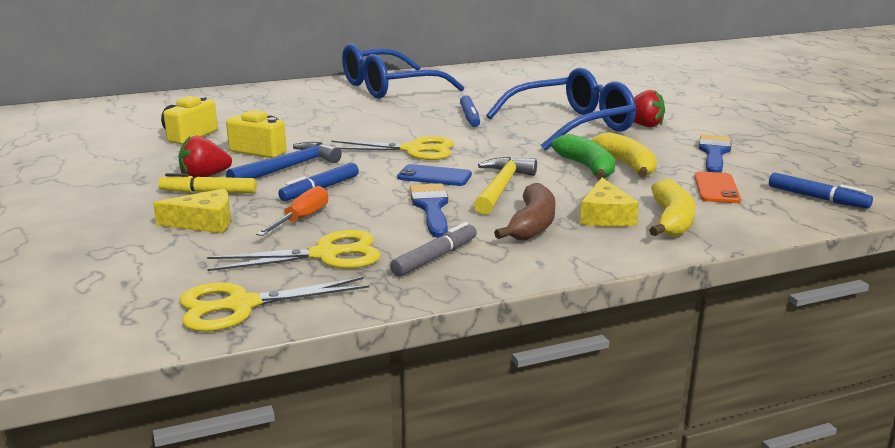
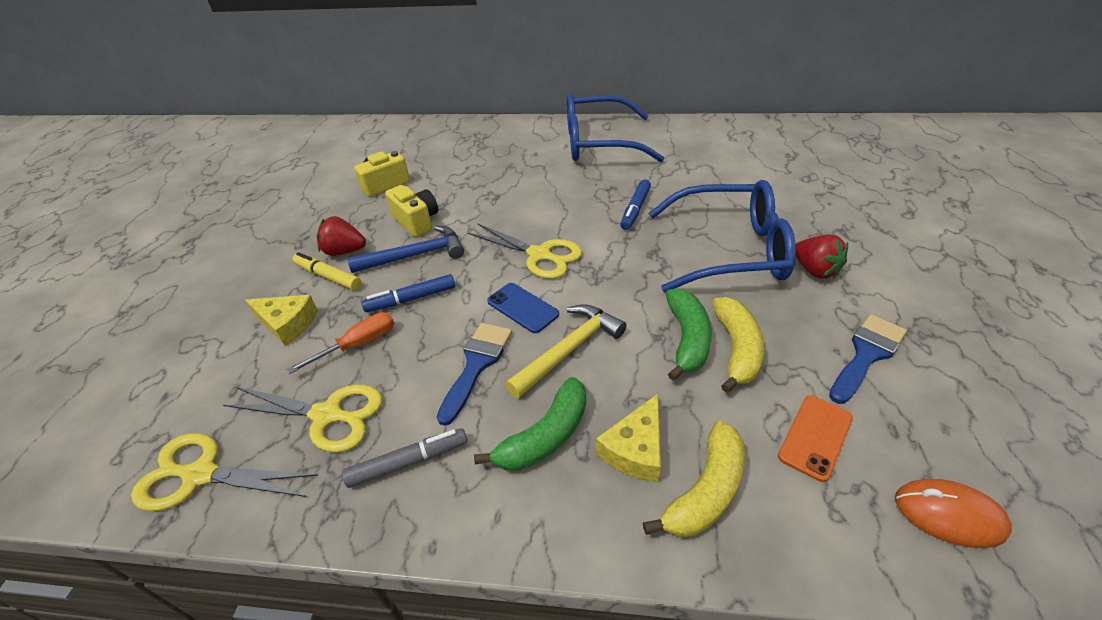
camera: 30 degrees right, 20 degrees up
(532, 225) = (545, 436): brown banana -> green banana
(817, 198) = (949, 514): blue marker -> orange mouse

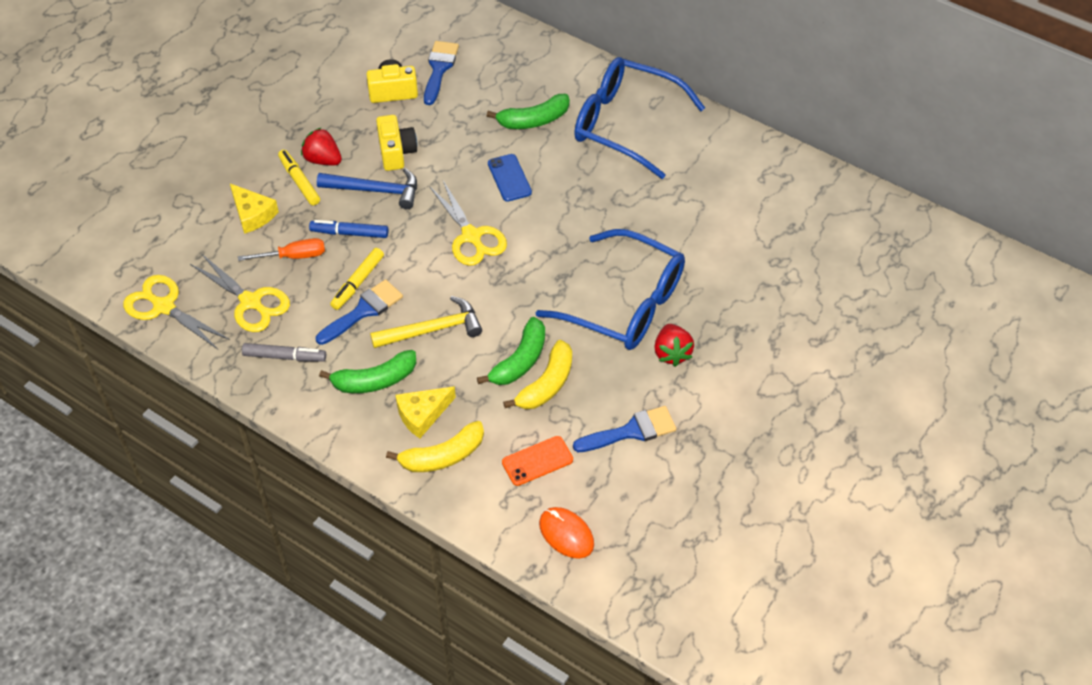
camera: 25 degrees right, 10 degrees up
(416, 160) = (439, 69): none -> blue brush
(451, 340) = (358, 282): none -> yellow marker
(522, 308) = (424, 280): blue phone -> blue phone (509, 178)
(523, 163) = (533, 120): none -> green banana
(635, 209) = (587, 225): blue marker -> none

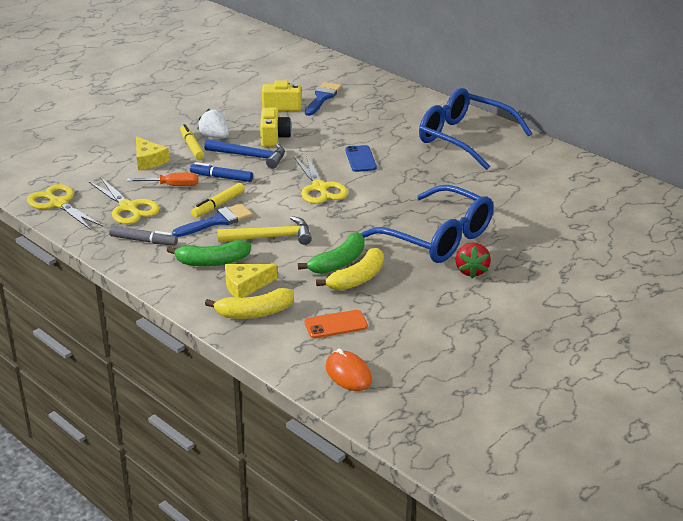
camera: 10 degrees right, 20 degrees down
(323, 160) = (214, 137): red strawberry -> white strawberry
(533, 120) = (389, 130): green banana -> none
(631, 431) = (424, 315): blue brush -> none

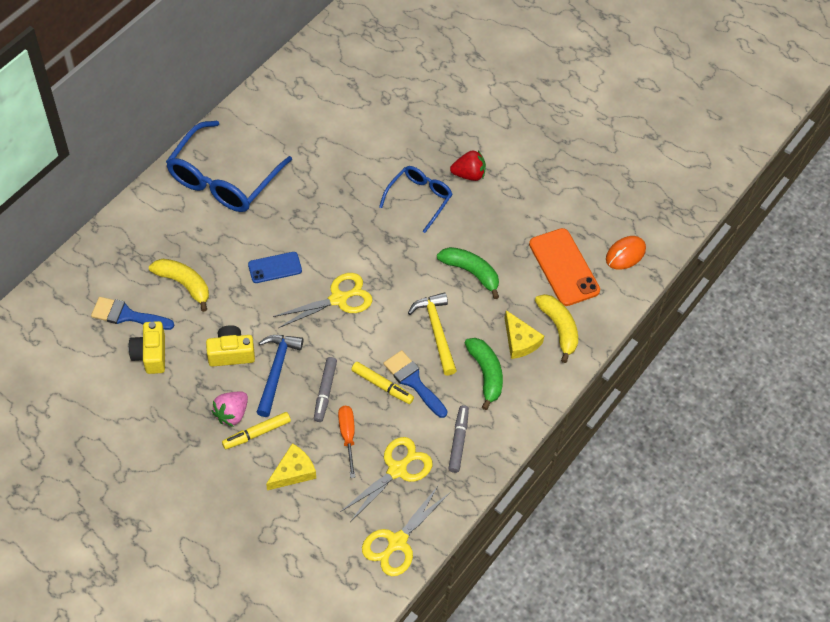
camera: 100 degrees left, 25 degrees up
(214, 137) = (232, 414): white strawberry -> pink strawberry
(221, 177) = (325, 392): blue marker -> grey marker
(336, 325) = (564, 267): orange phone -> orange phone, size x1.67
(357, 279) = (494, 256): yellow banana -> yellow banana (184, 284)
(438, 238) = (419, 199): blue glasses -> blue glasses, size x0.59

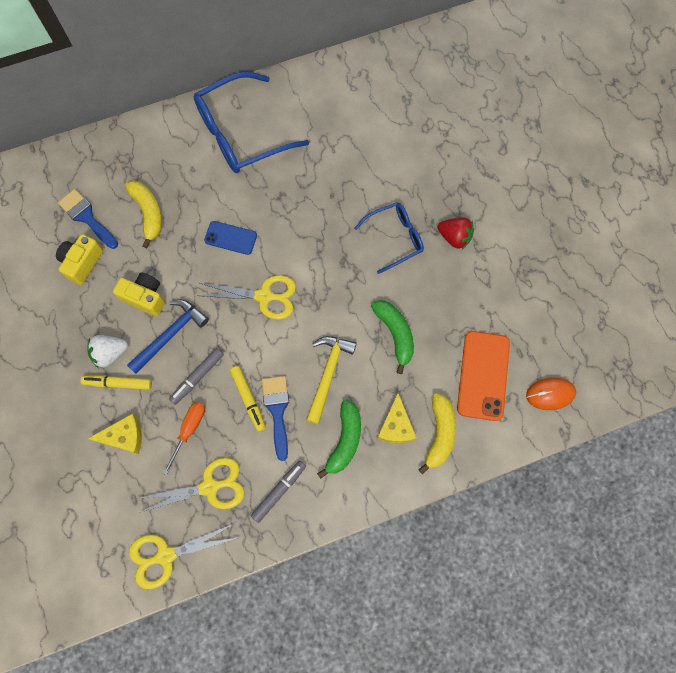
camera: 35 degrees right, 15 degrees up
(232, 414) = (110, 353): pink strawberry -> white strawberry

